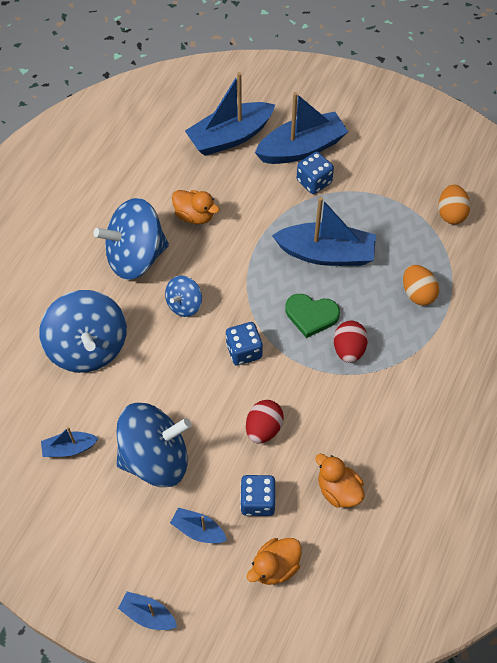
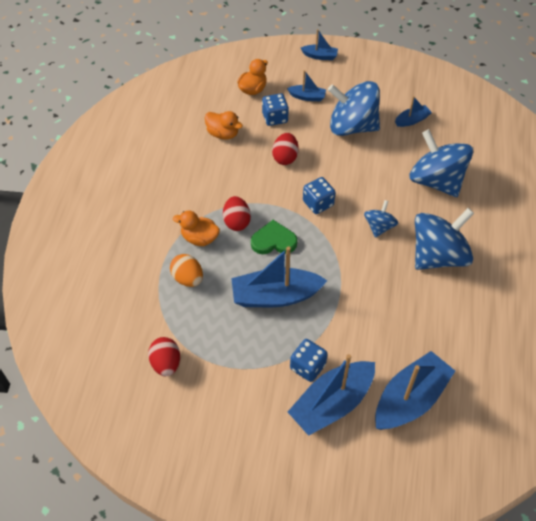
camera: 165 degrees right, 5 degrees down
(155, 458) = (352, 126): blue spinning top -> blue spinning top turned 45 degrees clockwise
(195, 216) = (406, 304): orange duck -> orange duck (199, 238)
(451, 214) = (166, 363): orange egg -> red egg

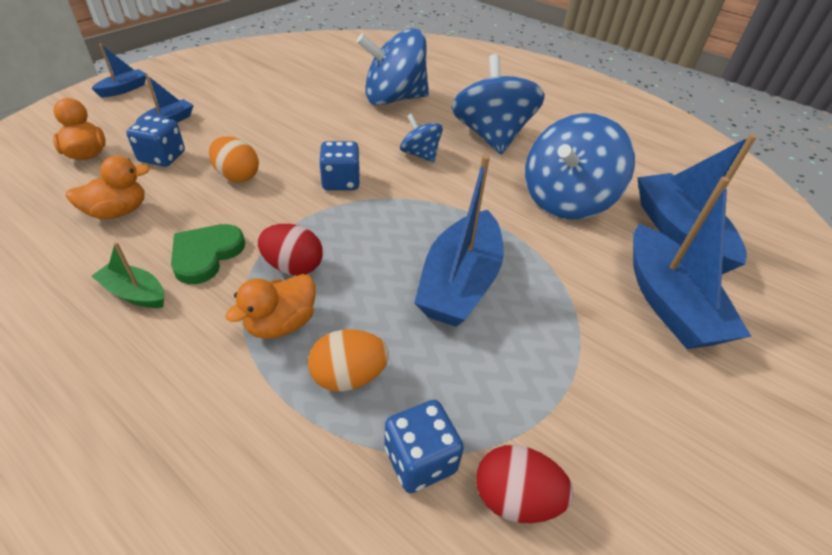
camera: 65 degrees left, 10 degrees down
(181, 177) = (135, 293): none -> green boat
(273, 241) = (363, 244): green heart -> green heart (206, 255)
(285, 157) = (237, 176): red egg -> orange egg
(307, 367) = (599, 301): blue dice -> blue dice (420, 460)
(352, 126) = (258, 113): blue spinning top -> blue spinning top (566, 200)
(412, 120) = (300, 79): blue boat -> none

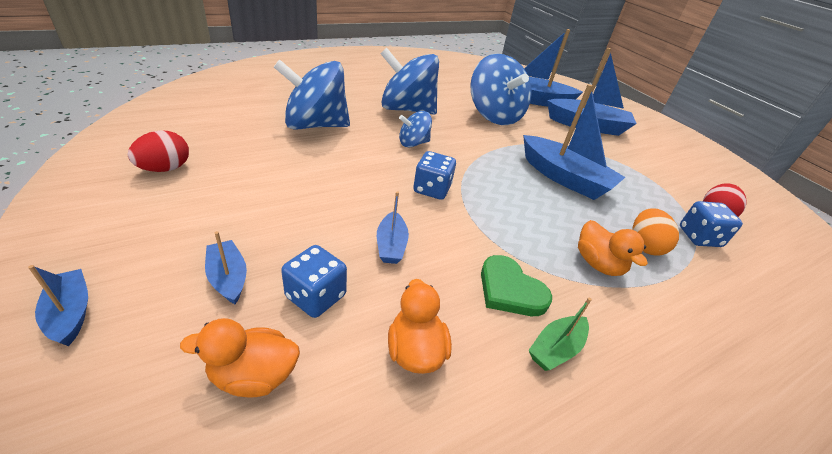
camera: 70 degrees left, 5 degrees down
(237, 176) = (391, 245): orange egg -> blue boat
(293, 266) = (536, 242): red egg -> red egg (165, 169)
(394, 99) = (315, 125): blue spinning top -> blue spinning top turned 75 degrees clockwise

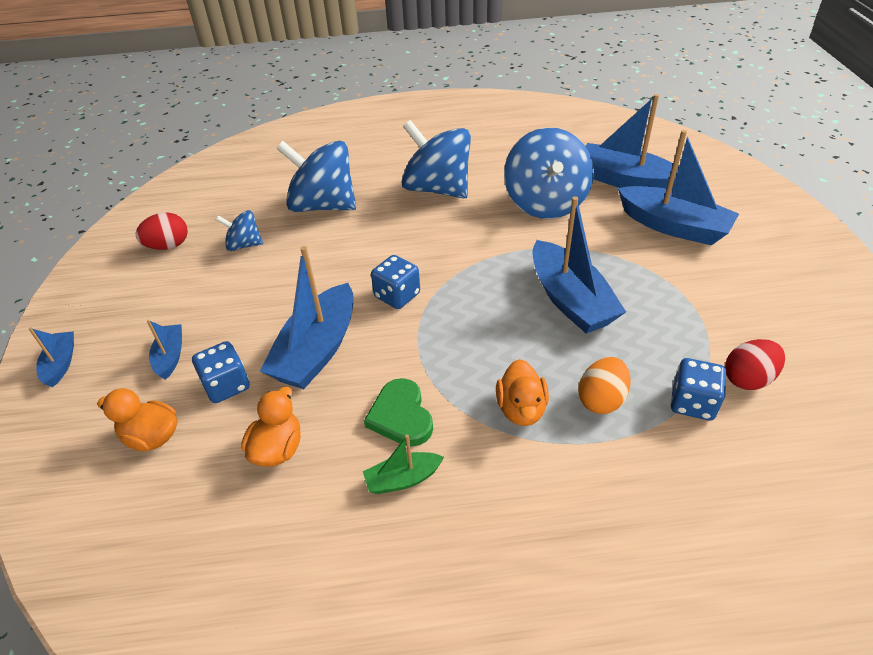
camera: 30 degrees right, 5 degrees up
(391, 245) = (317, 350): blue boat -> blue boat, size x2.01
(413, 143) = (415, 236): blue spinning top -> blue spinning top (244, 245)

